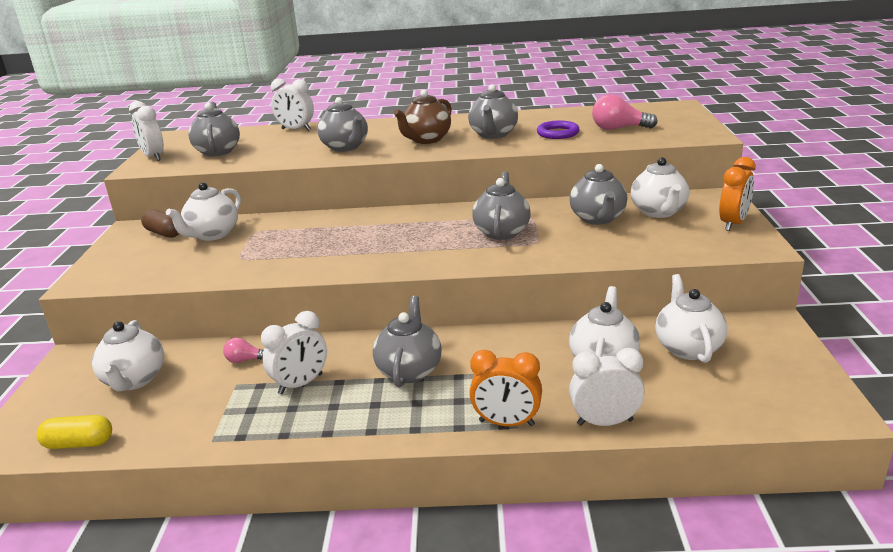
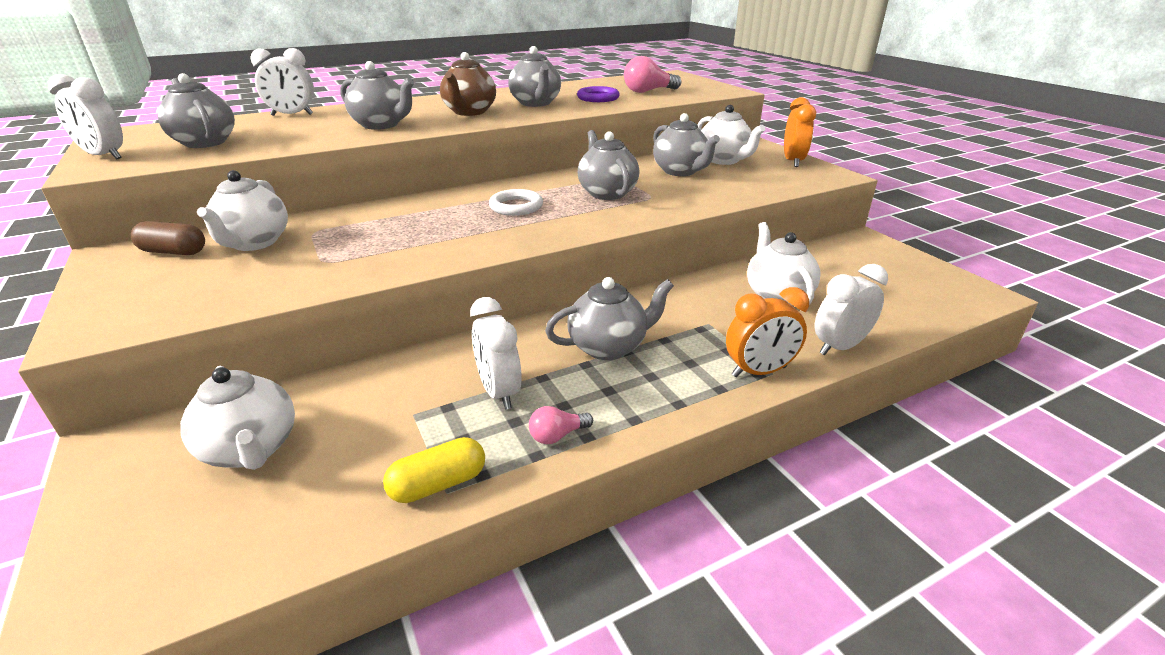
camera: 30 degrees left, 5 degrees up
(79, 443) = (232, 565): yellow capsule -> yellow capsule (438, 484)
(245, 360) = (398, 383): pink light bulb -> pink light bulb (557, 435)
(301, 384) = (499, 392): white clock -> white clock turned 135 degrees clockwise
(409, 371) = (608, 347): grey teapot -> grey teapot turned 90 degrees clockwise
(413, 233) = (516, 206): none -> white ring
(687, 348) = (828, 270): white teapot -> none

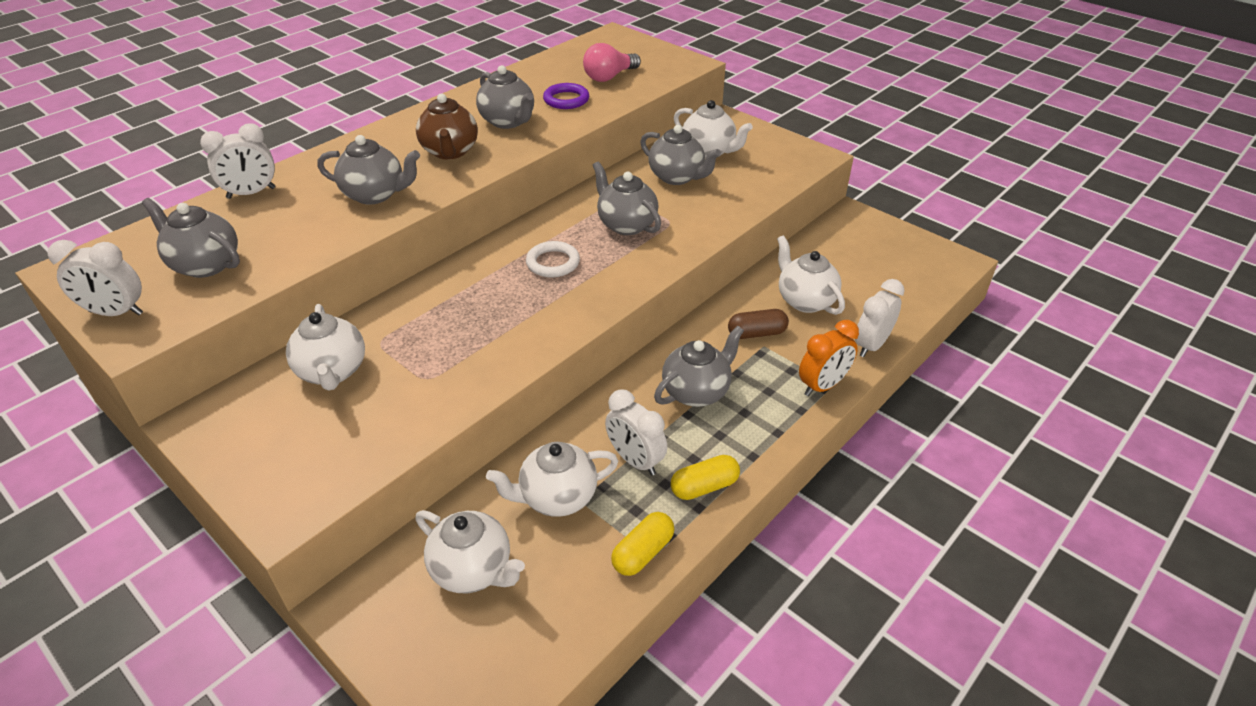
camera: 20 degrees left, 10 degrees up
(173, 252) = (260, 403): brown capsule -> brown capsule (756, 333)
(392, 405) = (557, 497): none -> white teapot
(557, 435) = (704, 486): pink light bulb -> yellow capsule
(793, 161) = (772, 141): orange clock -> none

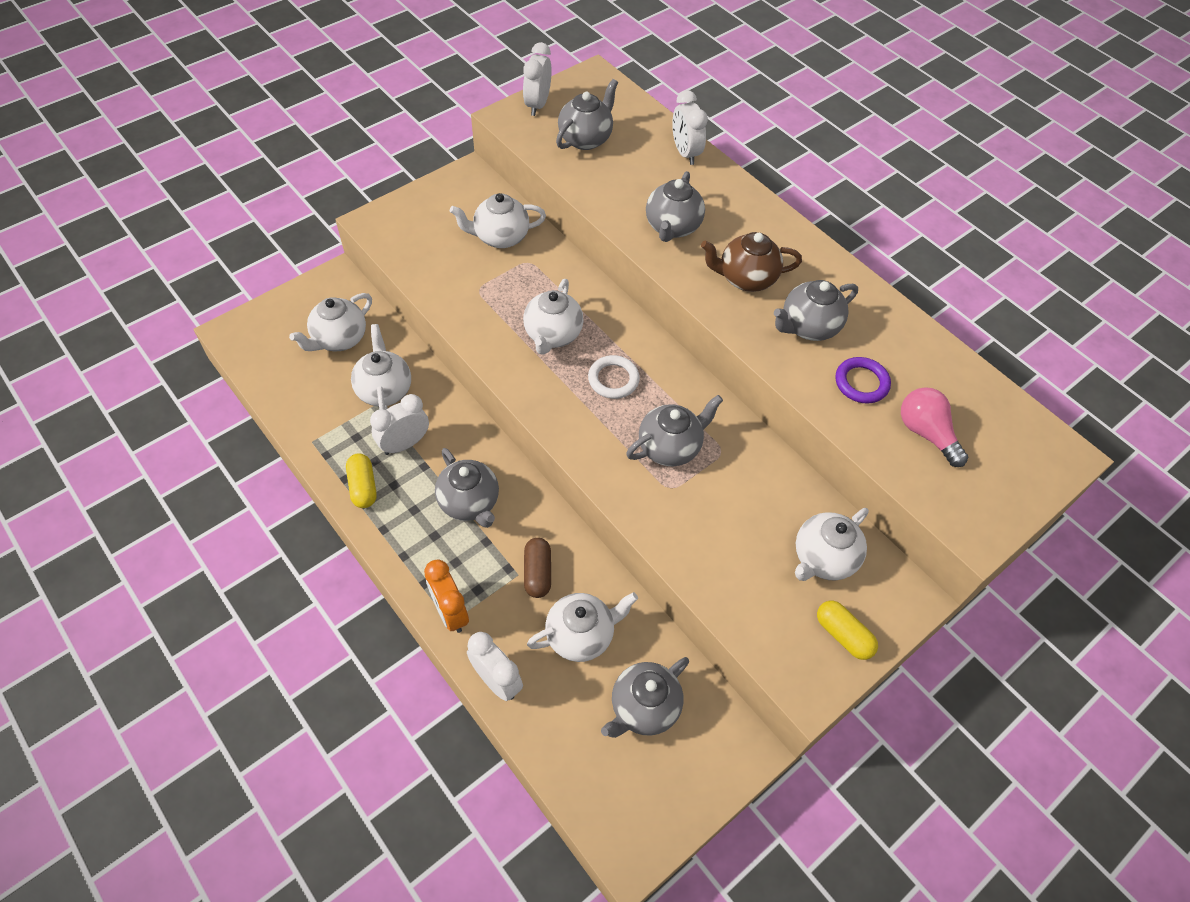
camera: 95 degrees right, 15 degrees up
(497, 309) = (553, 335): none -> white teapot
(643, 552) = (317, 436): yellow capsule -> yellow capsule (843, 635)
(677, 177) = (762, 511): grey teapot -> grey teapot (643, 707)

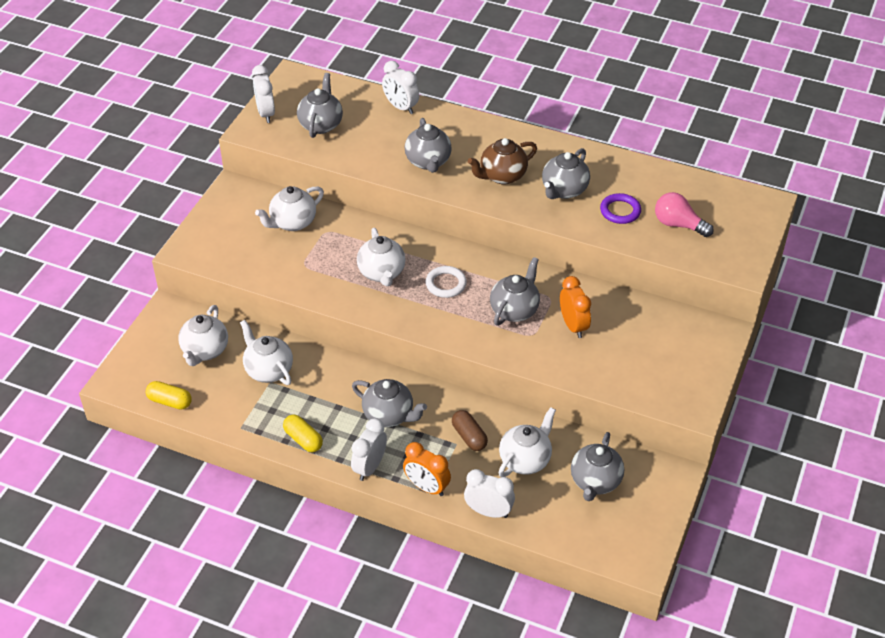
camera: 25 degrees left, 10 degrees down
(404, 444) = (312, 399): white clock -> white clock (369, 467)
(726, 499) = (573, 326): none -> orange clock
(823, 558) = (657, 333): white teapot -> none
(843, 635) = (696, 371): yellow capsule -> yellow capsule (170, 401)

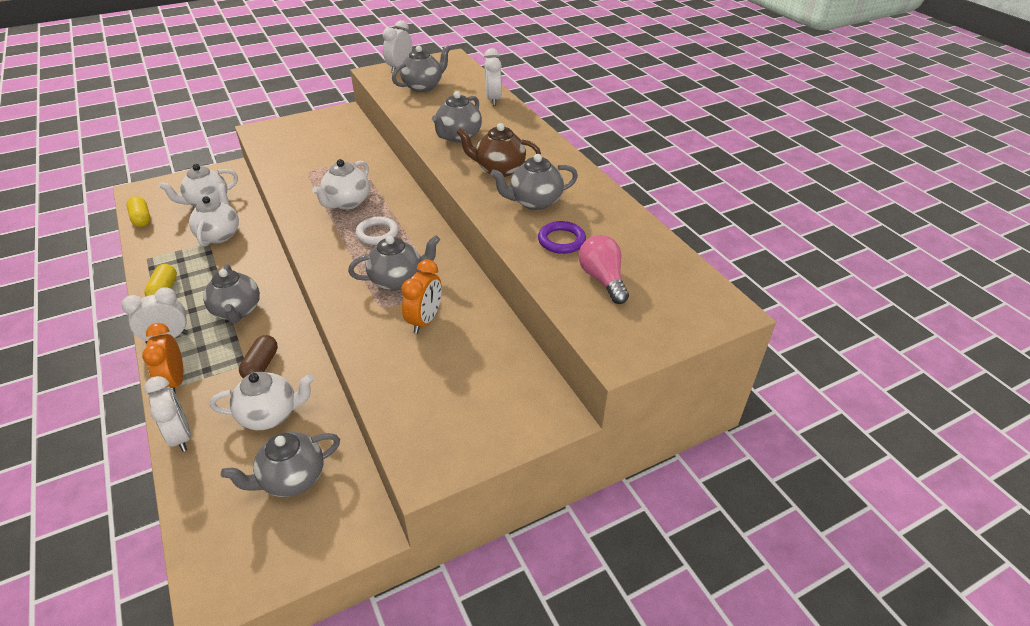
camera: 40 degrees right, 5 degrees down
(292, 223) = (343, 146): white teapot -> none

